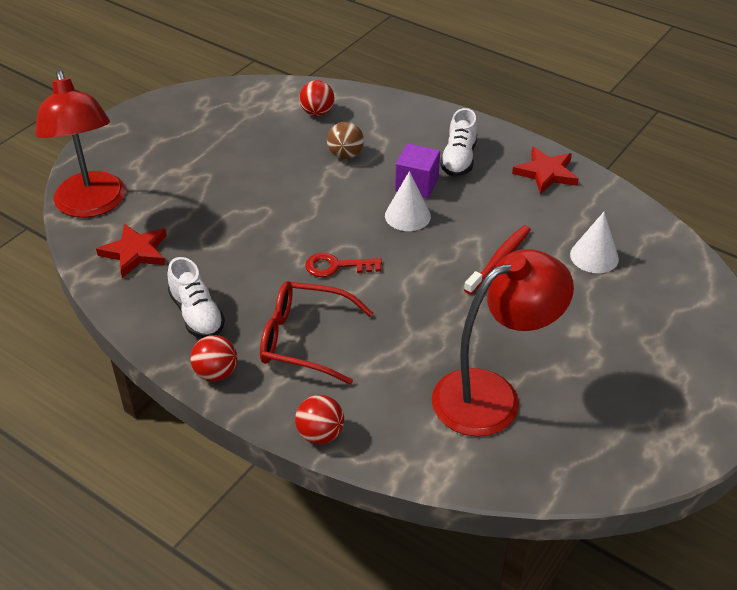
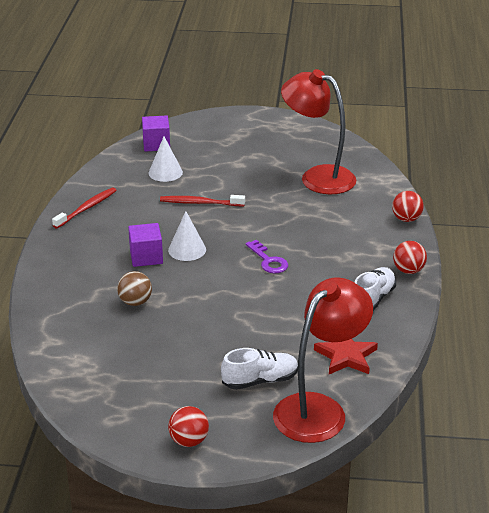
camera: 120 degrees left, 10 degrees down
(304, 340) = (346, 249): red glasses -> none
(317, 112) = (83, 339): red ball -> red ball (189, 441)
(336, 266) = (268, 261): red key -> purple key
(459, 159) = (98, 248): white shoe -> white shoe (260, 380)
(546, 173) = (86, 208): red star -> red toothbrush
(677, 273) = (156, 144): none -> purple cube

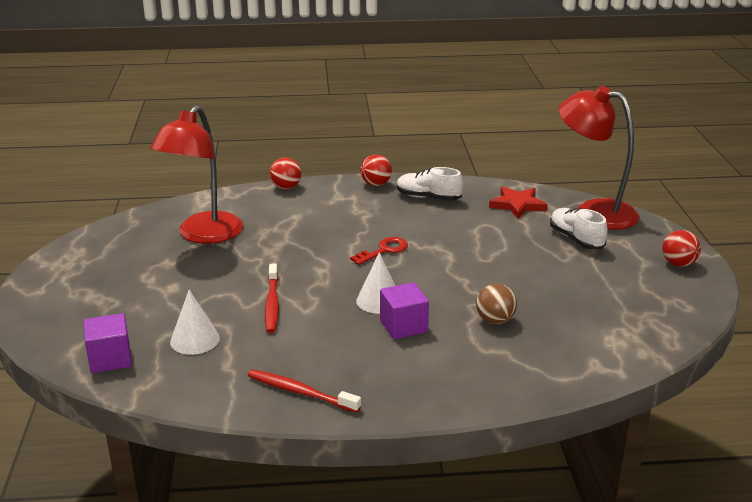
camera: 100 degrees left, 5 degrees down
(268, 261) = (384, 250): purple key -> red key

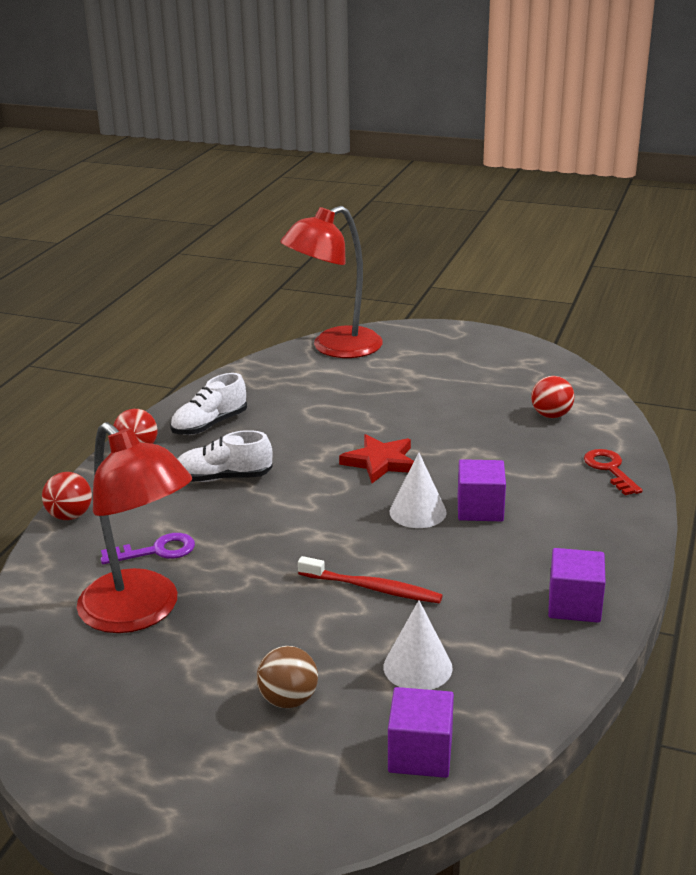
camera: 65 degrees left, 0 degrees up
(267, 222) = (156, 551): none -> purple key
(301, 392) = (574, 605): red toothbrush -> purple cube
(384, 250) = (308, 482): red key -> red key (610, 469)
(495, 320) = (502, 454): brown ball -> brown ball (288, 699)
(517, 205) = (281, 380): red star -> red star (380, 462)
(576, 239) = (380, 371): white shoe -> white shoe (223, 478)
(678, 264) = (464, 341): red ball -> red ball (551, 415)

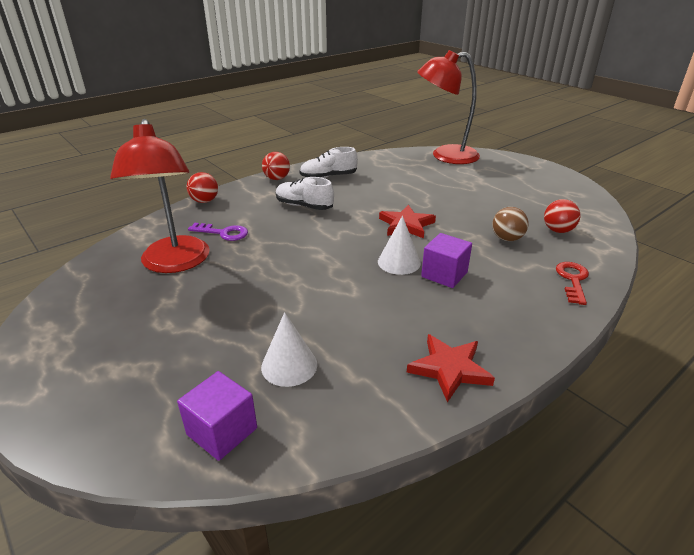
camera: 30 degrees right, 5 degrees up
(288, 699) = (188, 350): brown ball -> brown ball (507, 238)
(372, 588) = (317, 299): red toothbrush -> none
(574, 605) = (449, 369): purple cube -> red star

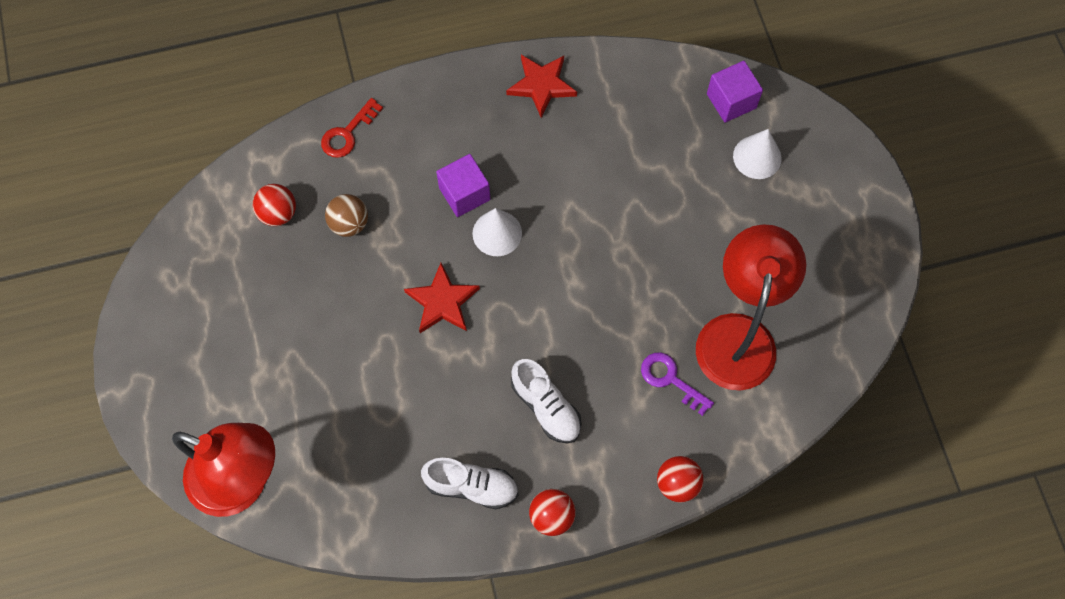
camera: 155 degrees left, 35 degrees up
(289, 365) = (665, 140): white cone -> white cone (757, 157)

